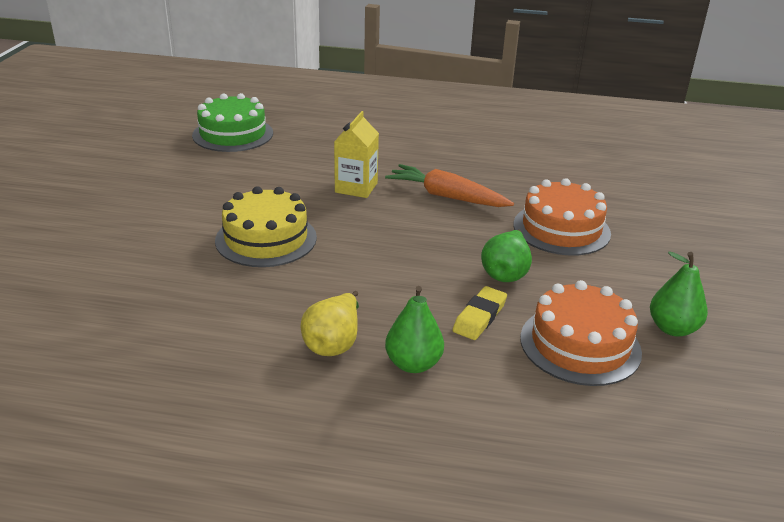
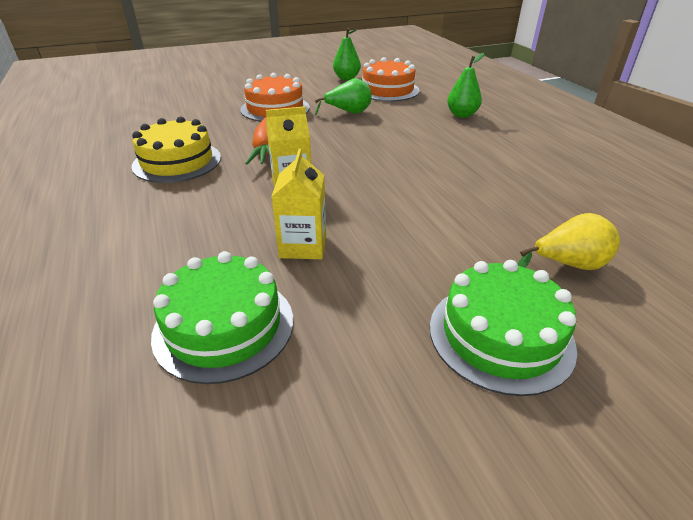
camera: 120 degrees left, 5 degrees up
(104, 195) = (500, 335): none -> green cake
(266, 239) = (424, 193): yellow cake -> yellow cake (177, 162)
(269, 169) = (303, 246): none -> yellow carton
(334, 343) = (482, 134): yellow pear -> yellow pear (568, 265)
(479, 317) = (400, 110): yellow eraser -> none

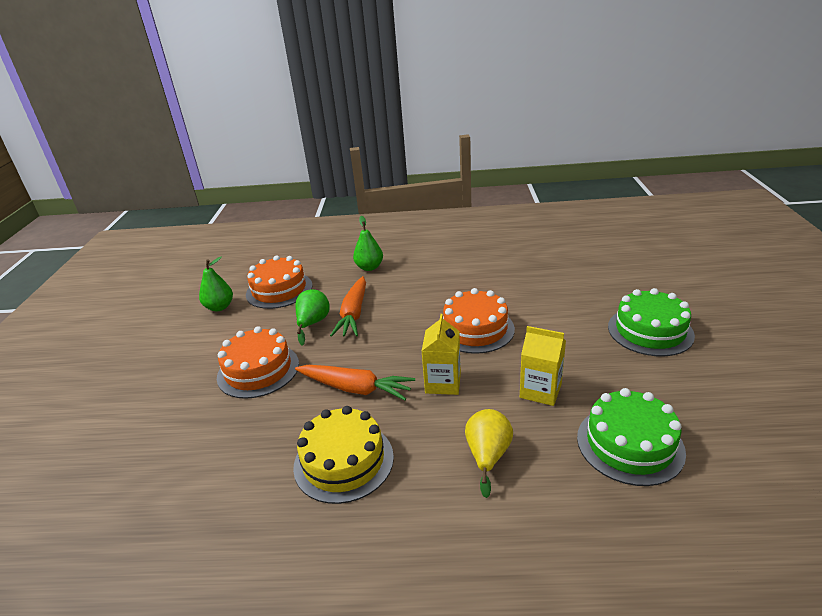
camera: 65 degrees left, 5 degrees down
(375, 125) = (353, 314): none -> orange carrot
(395, 188) = (475, 329): none -> orange cake
(568, 265) = (592, 290): yellow pear -> yellow pear (488, 456)

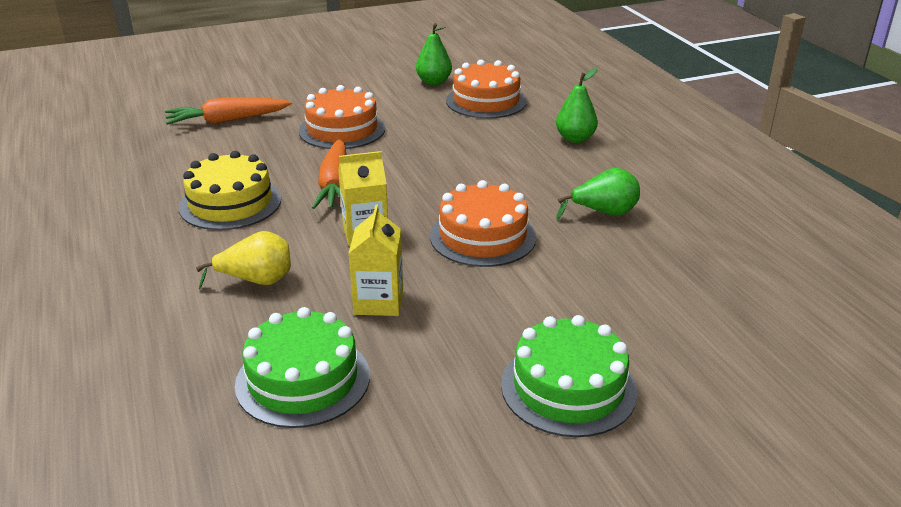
camera: 65 degrees right, 0 degrees up
(313, 323) = (434, 135): green pear -> green pear (604, 213)
(353, 314) = (466, 153): orange carrot -> orange carrot (227, 120)

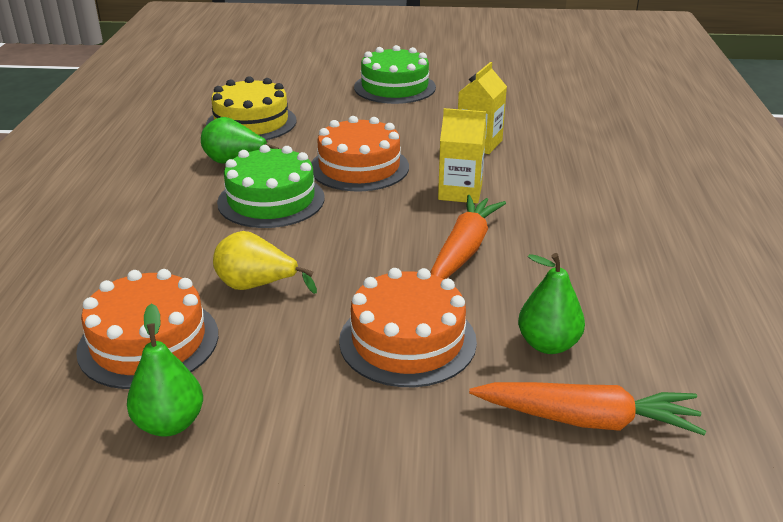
camera: 155 degrees left, 0 degrees up
(230, 203) = (591, 255): yellow cake -> yellow cake (251, 122)
(257, 281) = (572, 176): yellow pear -> yellow pear (257, 286)
(303, 379) = (550, 118): green cake -> green cake (271, 200)
(575, 139) = (136, 241): green pear -> green pear (548, 344)

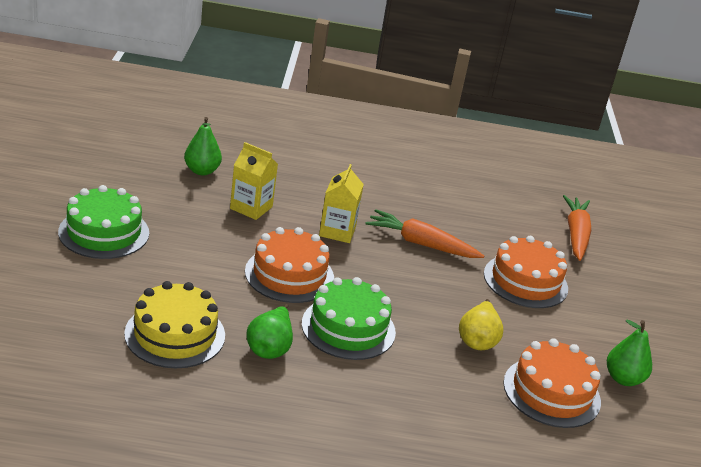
camera: 95 degrees left, 0 degrees up
(548, 344) = (518, 233): green pear -> green pear (201, 171)

